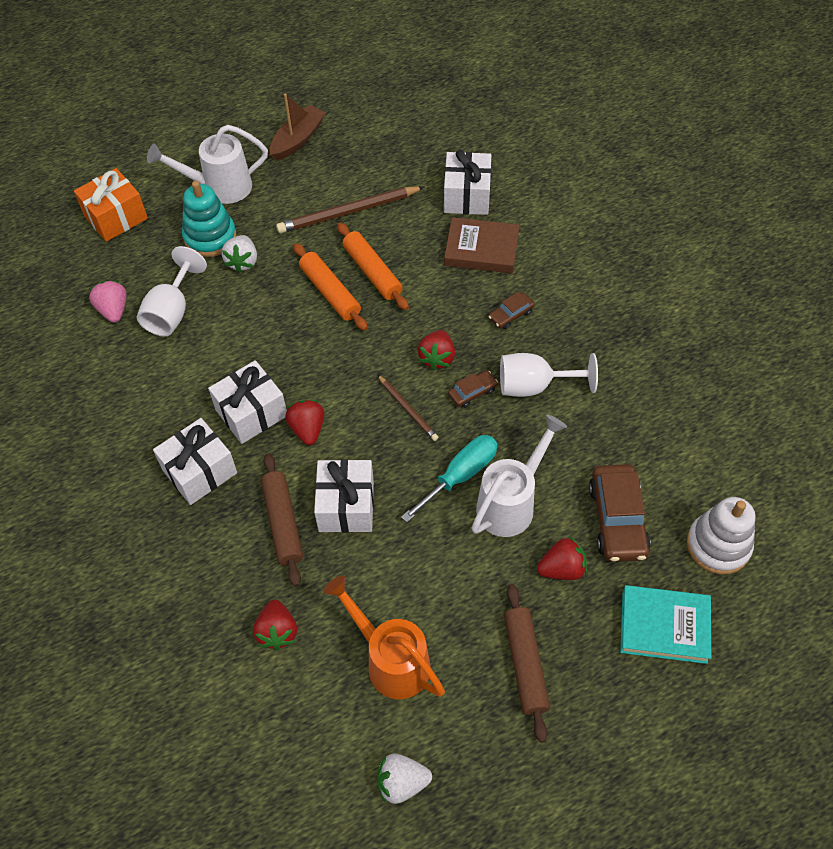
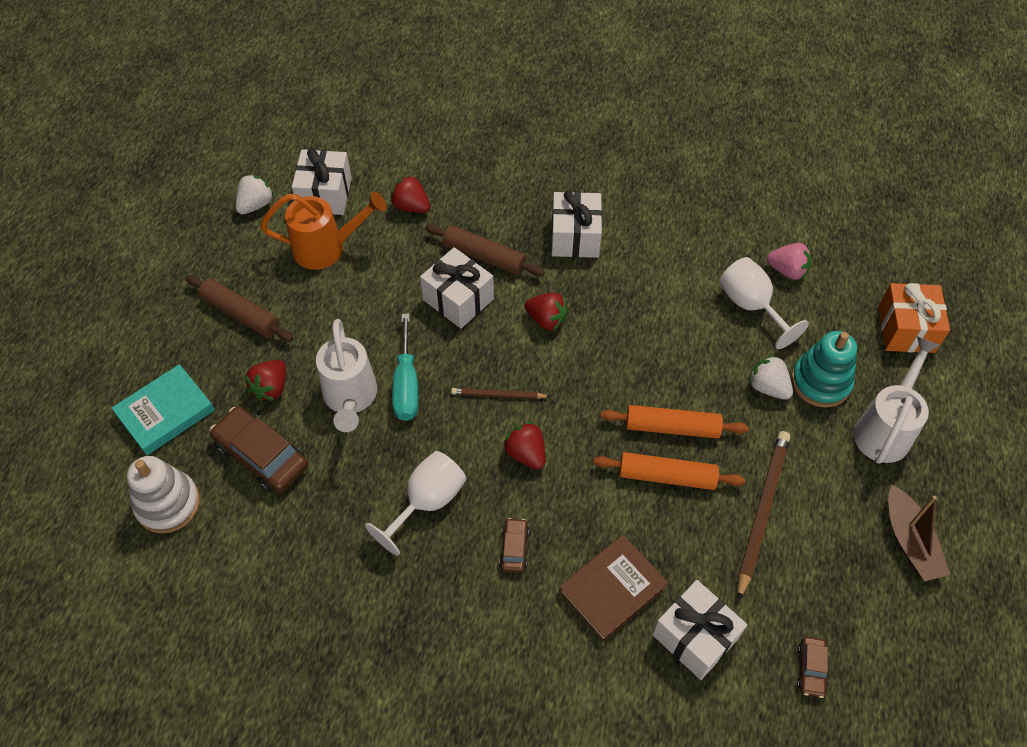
camera: 130 degrees right, 0 degrees up
(251, 413) = (596, 295): white gift -> white gift (325, 194)
(472, 392) = (467, 452): brown car -> brown car (811, 669)

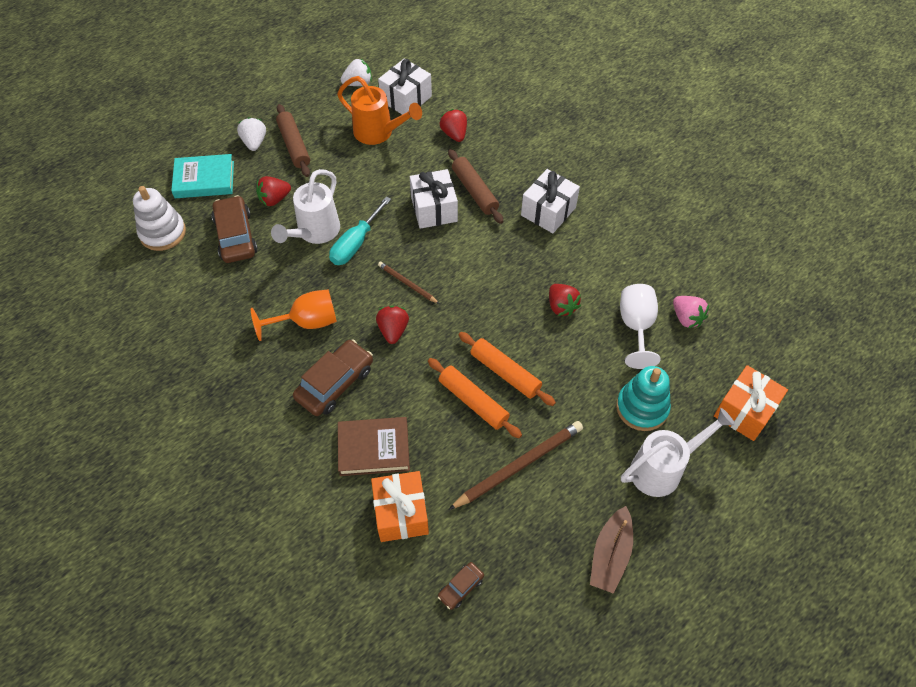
camera: 35 degrees right, 0 degrees up
(427, 502) = (306, 322): white goblet -> orange goblet
(514, 548) = (335, 383): brown car -> brown car, size x1.96
(546, 319) = (481, 254): red strawberry -> red strawberry (561, 306)
(695, 637) = (401, 513): white gift -> orange gift
(768, 387) = (598, 387): white strawberry -> white strawberry (254, 142)

